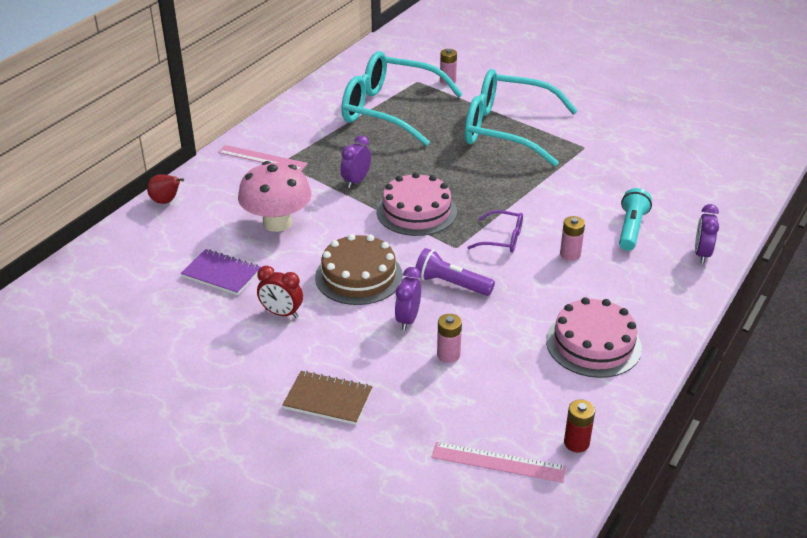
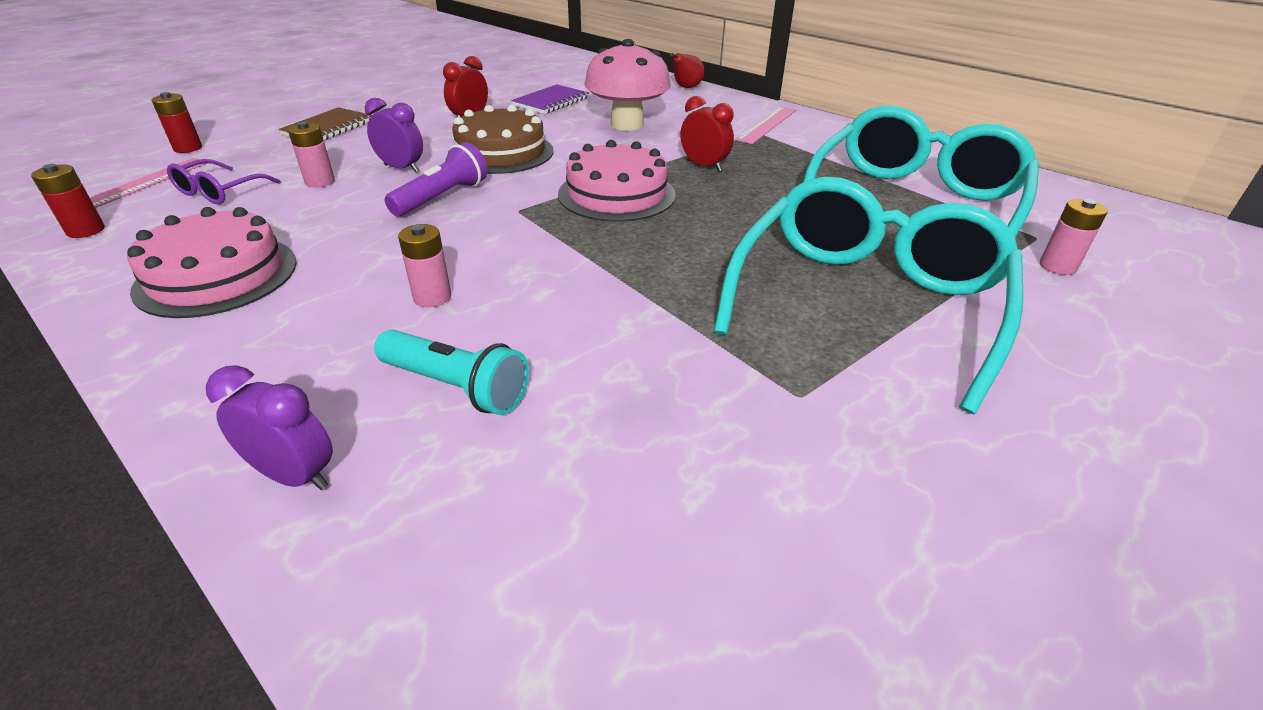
camera: 100 degrees right, 0 degrees up
(356, 181) = (704, 166): purple clock -> red clock
(408, 477) = (188, 148): none -> red battery
(502, 239) = (514, 245): purple glasses -> purple glasses (220, 192)

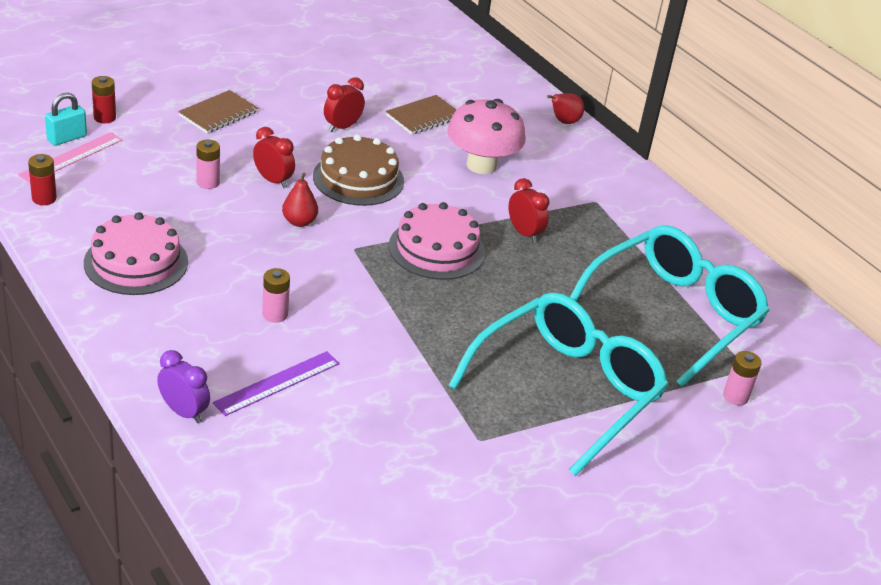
camera: 10 degrees right, 0 degrees up
(134, 171) = (67, 138): none -> turquoise padlock
(220, 192) = (133, 177): purple glasses -> none
(401, 168) = (273, 180): purple clock -> red clock
(442, 197) = (299, 222): purple flashlight -> red pear
(456, 387) = (277, 383): turquoise flashlight -> purple ruler
(551, 102) = (423, 117): purple notebook -> brown notebook
(767, 124) = (612, 193): pink ruler -> none

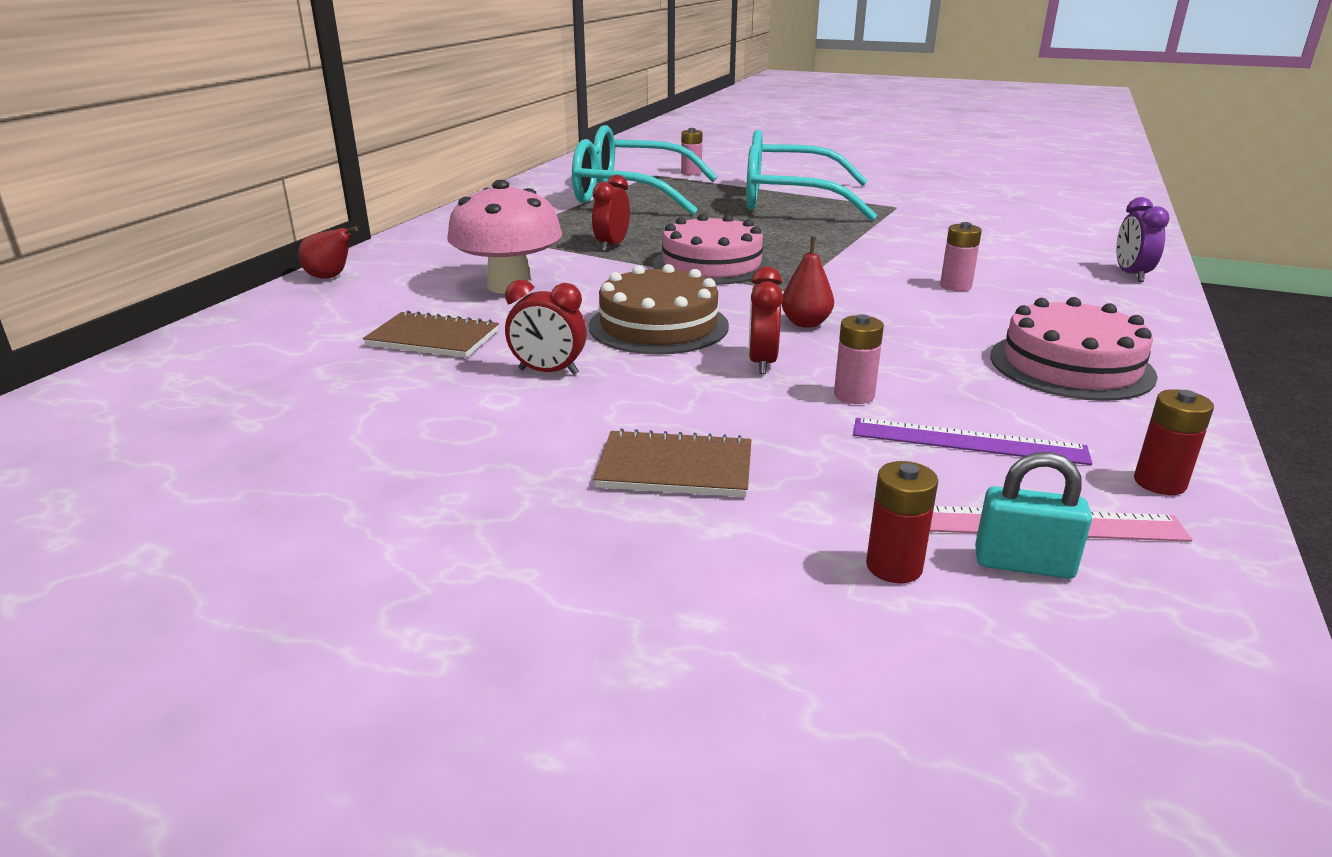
camera: 120 degrees left, 10 degrees down
(277, 383) = (1016, 261): purple ruler -> purple ruler (968, 441)

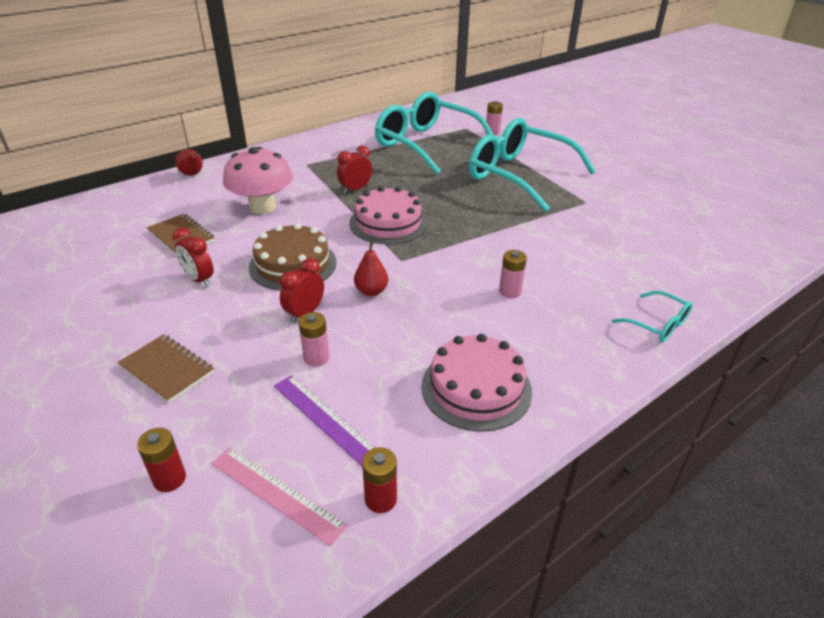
camera: 30 degrees right, 10 degrees up
(1023, 564) = (226, 511): turquoise padlock -> none
(1131, 275) = (657, 324): purple clock -> turquoise glasses

